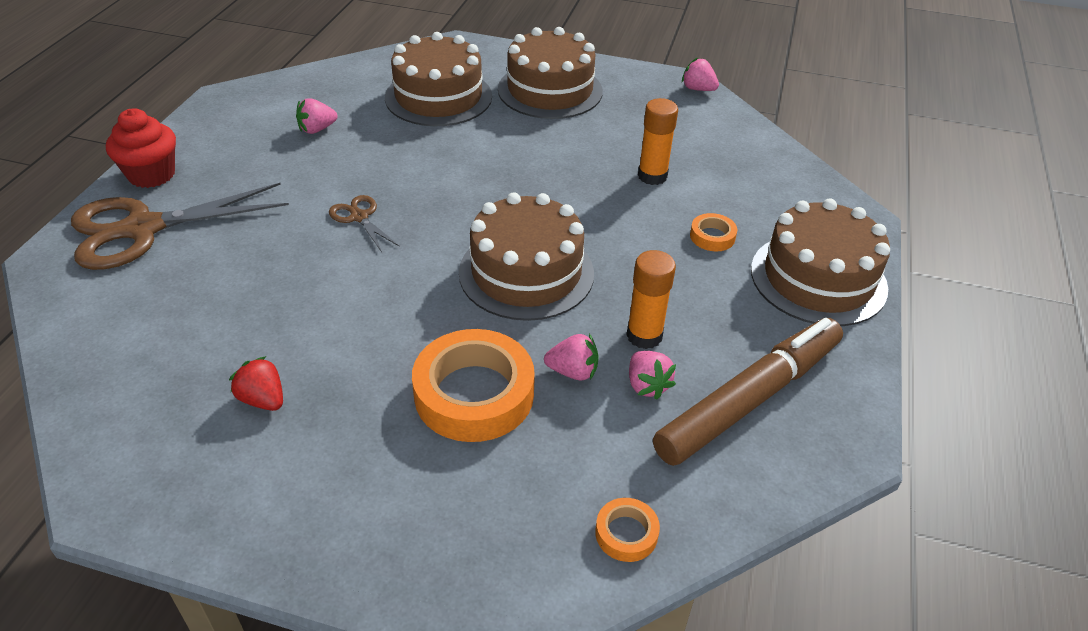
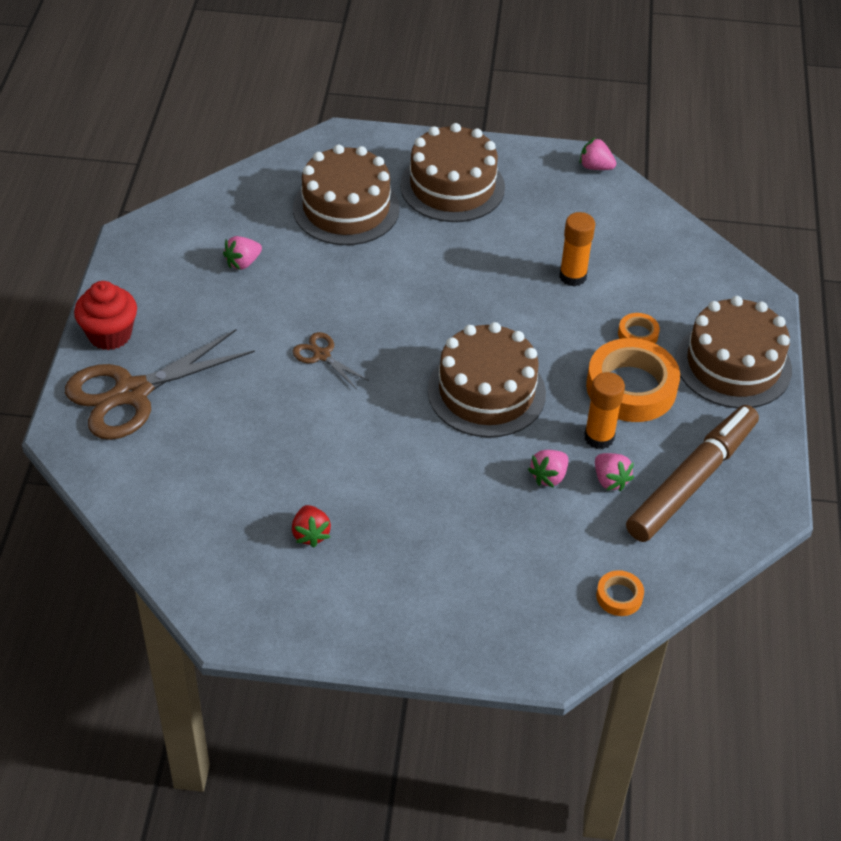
camera: 10 degrees left, 5 degrees up
(263, 399) = (310, 534): red strawberry -> red strawberry turned 135 degrees counterclockwise
(474, 394) = (476, 506): orange tape -> orange tape (631, 387)
(573, 371) = (549, 476): pink strawberry -> pink strawberry turned 135 degrees clockwise

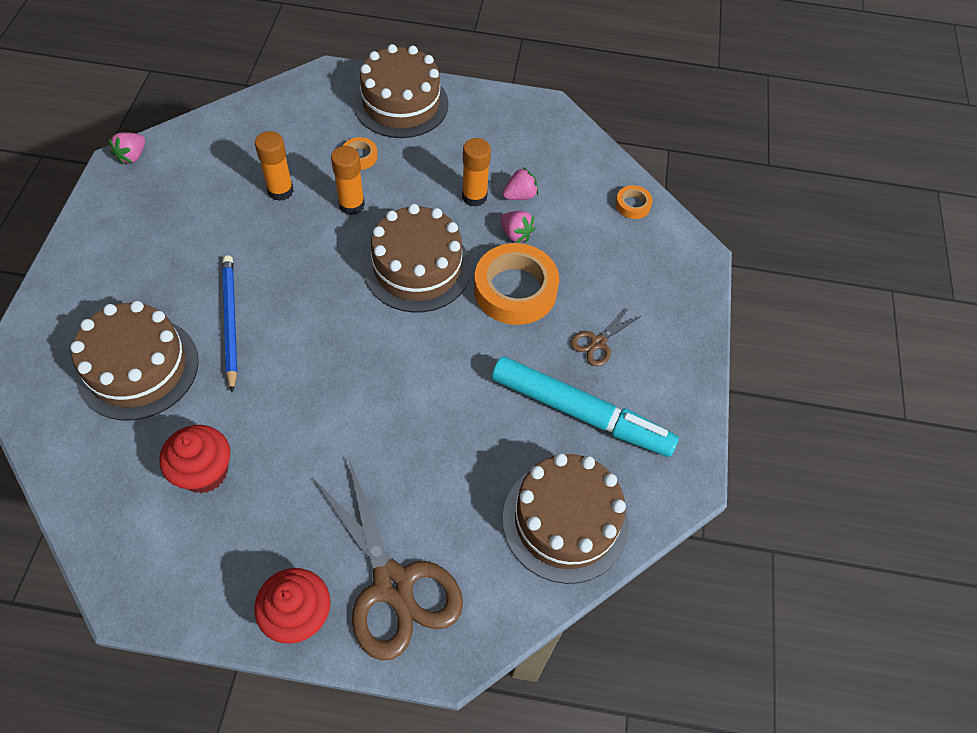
camera: 90 degrees left, 10 degrees up
(243, 263) = (204, 472): pink strawberry -> red cupcake
(310, 534) = (580, 413): red strawberry -> turquoise marker
(321, 355) = (357, 398): brown scissors -> brown scissors (598, 343)
(402, 259) = (230, 321): none -> blue pencil
(452, 186) = (129, 271): brown cake -> brown cake (565, 521)
(564, 333) = (351, 205): none -> orange glue stick
(631, 387) = (420, 169): orange tape -> orange tape (515, 290)
(692, 481) = (521, 147): brown marker -> none

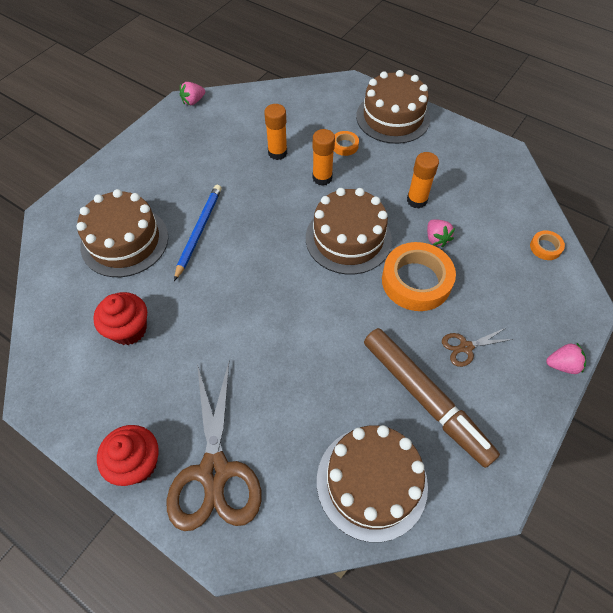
camera: 30 degrees right, 0 degrees up
(520, 195) = (453, 211): pink strawberry -> pink strawberry (562, 365)
(580, 413) = (425, 399): turquoise marker -> brown marker

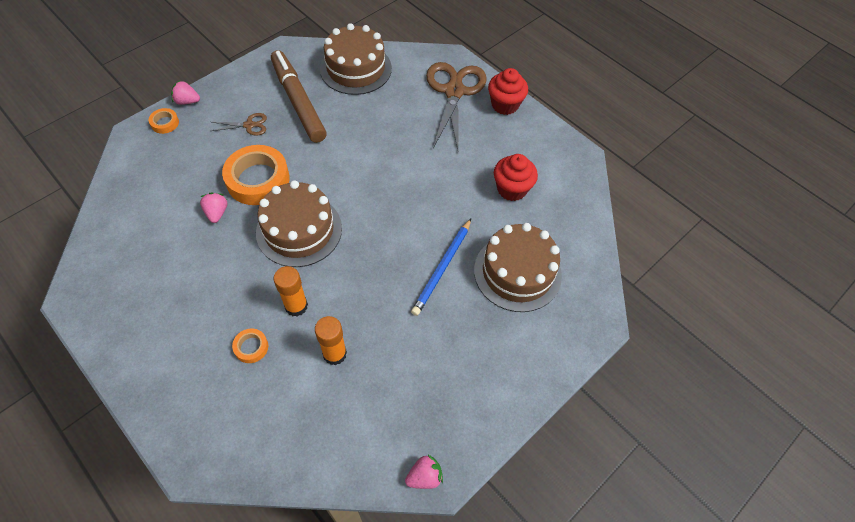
camera: 170 degrees left, 0 degrees up
(393, 117) = (169, 381): brown cake -> none
(417, 200) = (211, 257): orange glue stick -> none
(545, 247) = (125, 185): orange tape -> orange tape (165, 123)

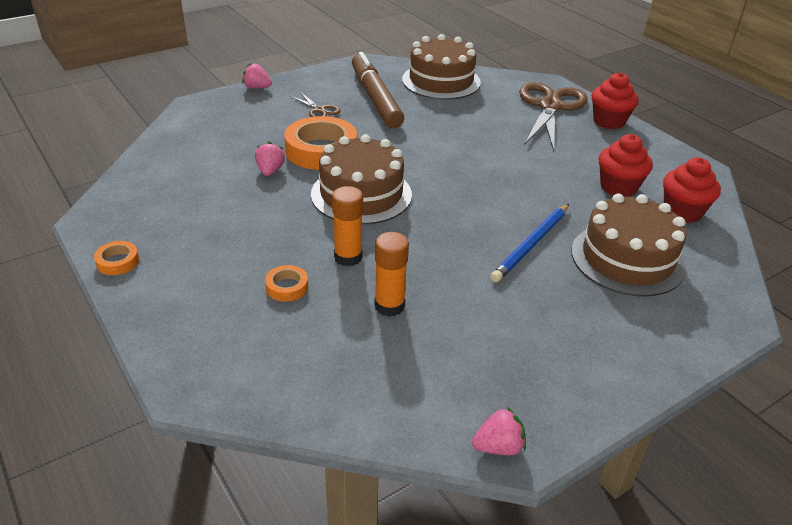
camera: 10 degrees right, 20 degrees down
(165, 123) = (230, 100): orange tape -> orange tape (118, 262)
(249, 125) = (319, 110): brown scissors -> brown scissors turned 45 degrees clockwise
(562, 211) = (682, 212): none -> red cupcake

